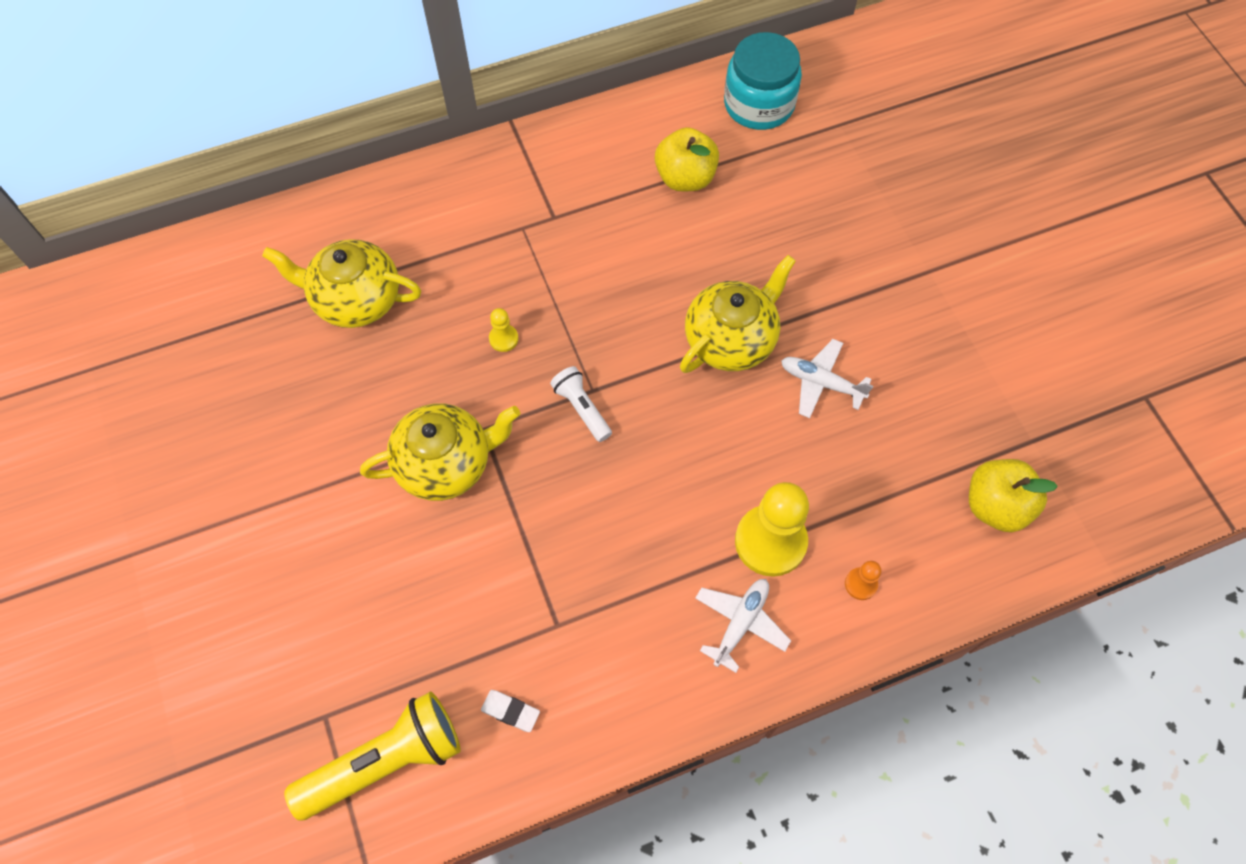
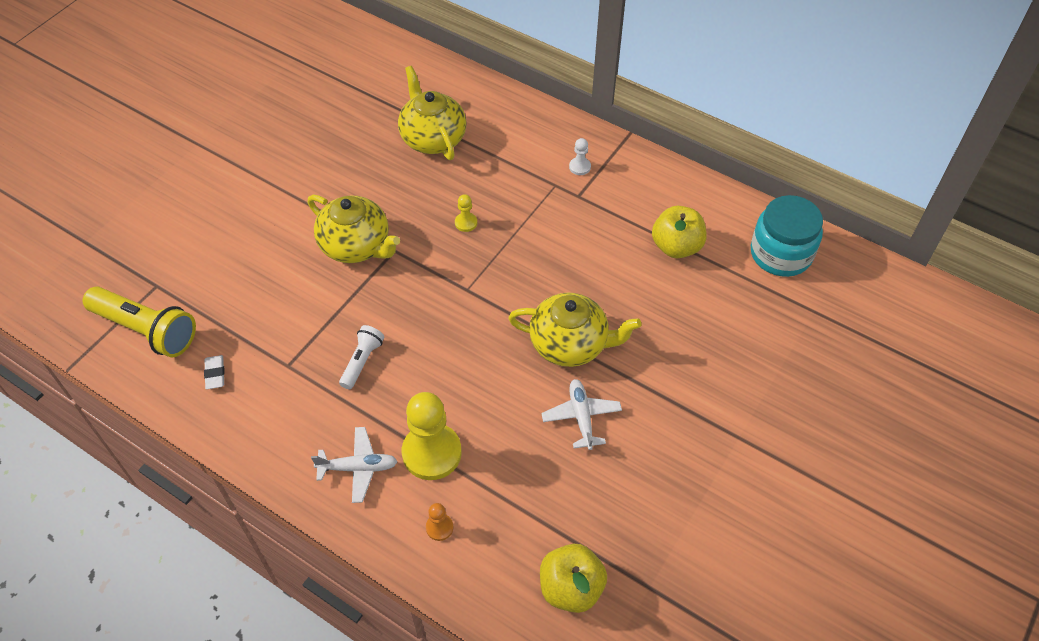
camera: 55 degrees right, 10 degrees down
(517, 192) = (579, 167): none -> white pawn
(581, 408) = (449, 291): white flashlight -> white flashlight (362, 361)

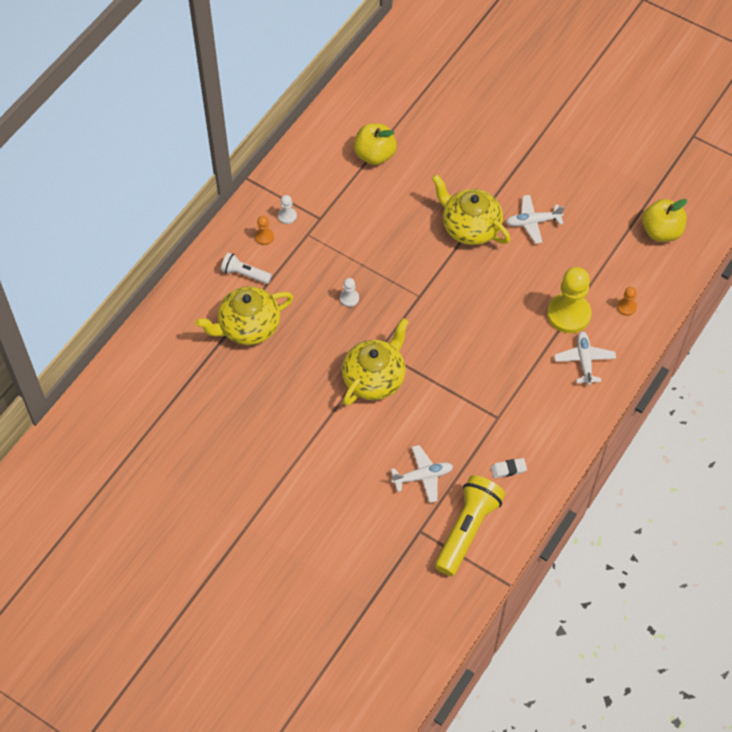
camera: 90 degrees left, 5 degrees up
(222, 289) = (423, 476): none -> white plane
(362, 361) = (491, 365): white flashlight -> white flashlight (245, 274)
(466, 223) = (349, 298): yellow pawn -> white pawn
(550, 148) = (264, 237): none -> orange pawn
(570, 344) = (470, 227): yellow teapot -> yellow teapot turned 60 degrees counterclockwise
(781, 254) = (381, 90): turquoise jar -> none

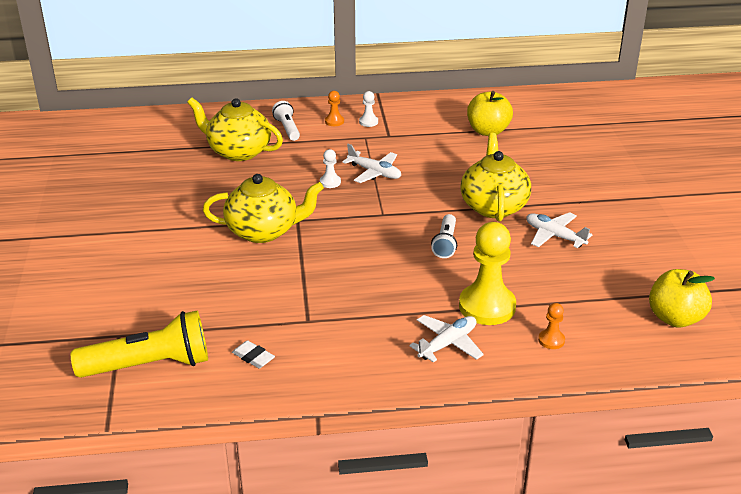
camera: 50 degrees right, 25 degrees down
(423, 476) = (185, 307): white plane -> white plane (374, 173)
(486, 286) = (445, 244): none -> white flashlight

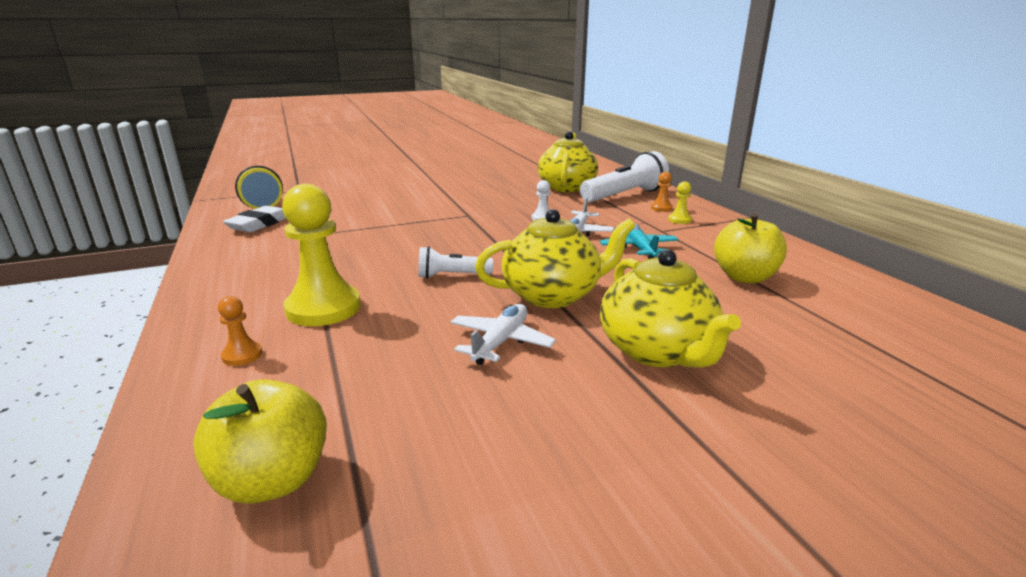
camera: 75 degrees right, 10 degrees down
(253, 357) = (259, 224): white eraser -> white eraser, size x1.67
(263, 231) = (444, 207): yellow teapot -> yellow teapot (657, 351)
(287, 128) = (624, 195): white flashlight -> white flashlight, size x1.84
(368, 122) = (679, 220): white pawn -> yellow pawn
(423, 155) = (638, 249): none -> turquoise plane
(448, 344) = (254, 293): white plane -> none

